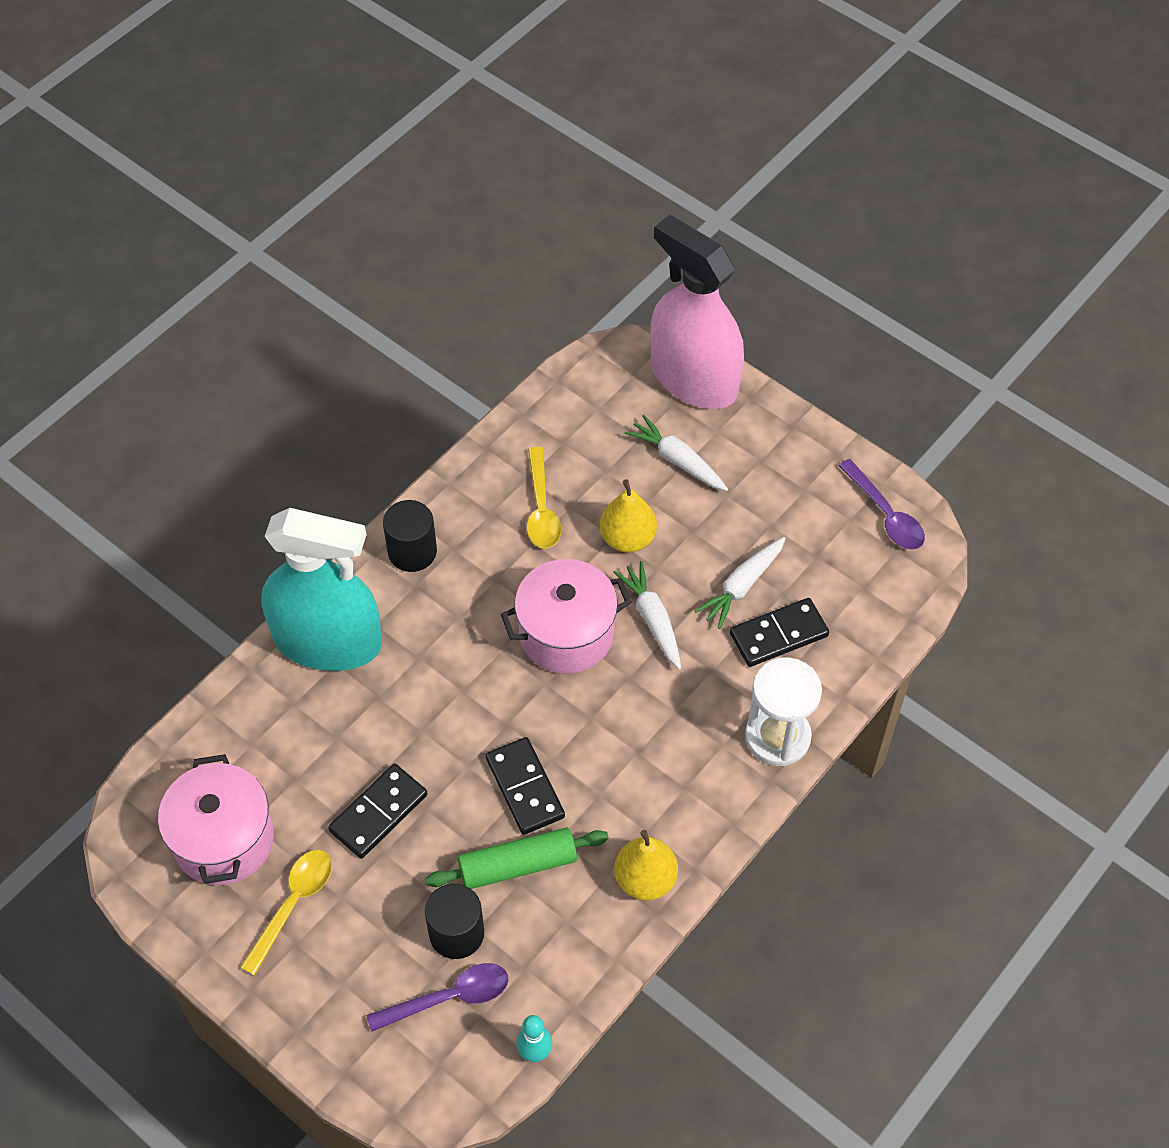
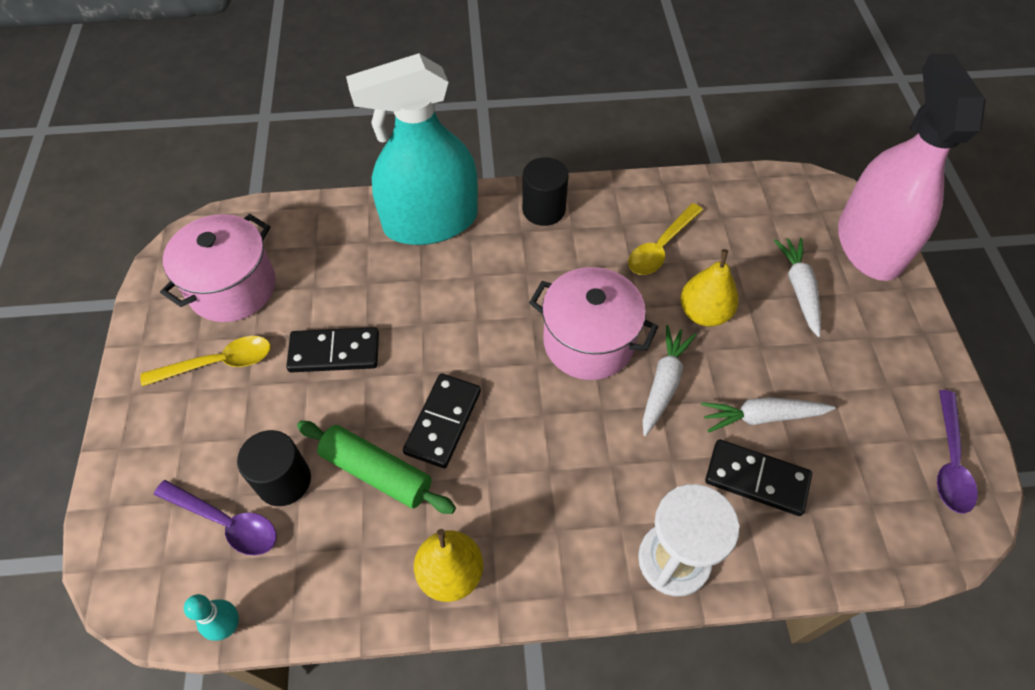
camera: 45 degrees right, 0 degrees up
(328, 641) = (430, 222): turquoise spray bottle -> turquoise spray bottle turned 105 degrees clockwise

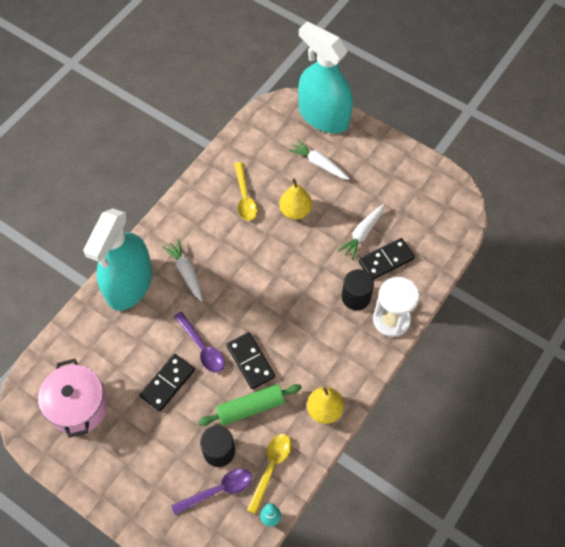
camera: 50 degrees left, 5 degrees up
(219, 363) = (122, 442): yellow spoon -> yellow spoon (271, 467)
(543, 210) = (173, 228): black cylinder -> black cylinder (356, 297)
(588, 342) = (266, 269): pink pot -> none
(664, 383) = (314, 257): white carrot -> white carrot (186, 272)
(869, 244) = (323, 116): pink spray bottle -> turquoise spray bottle
(950, 462) = (439, 186): purple spoon -> purple spoon (202, 347)

